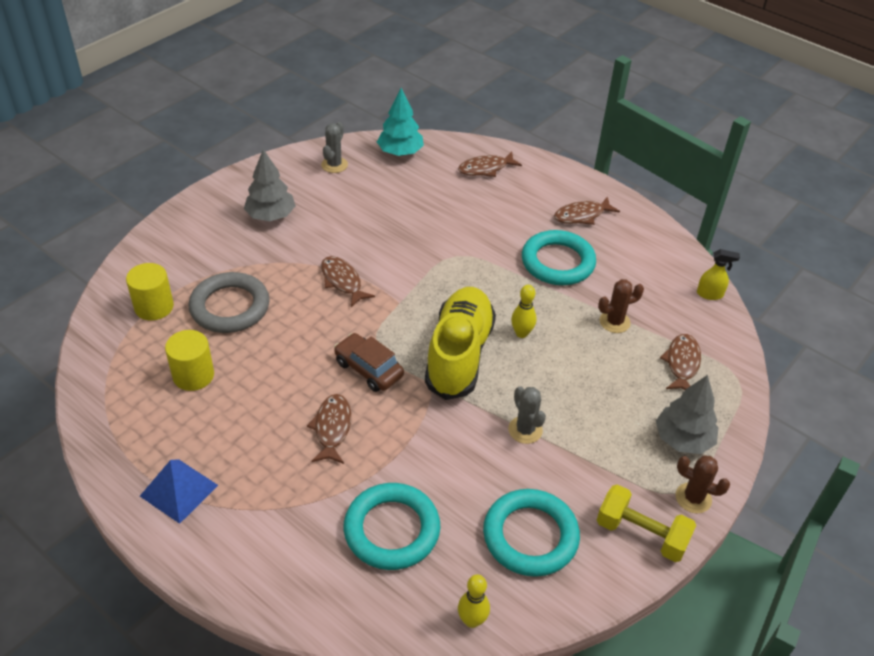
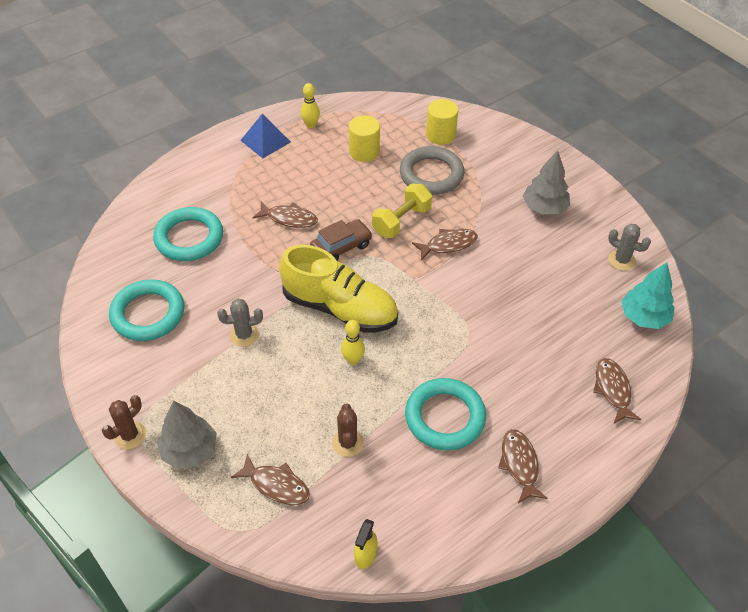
camera: 105 degrees right, 5 degrees up
(472, 620) = (102, 267): yellow bowling pin -> yellow bowling pin (311, 125)
(641, 534) = (116, 385): yellow dumbbell -> yellow dumbbell (401, 221)

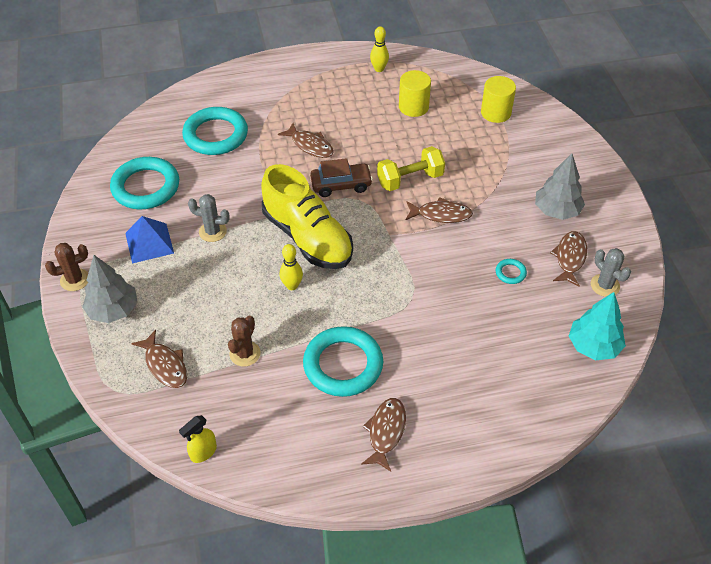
camera: 25 degrees right, 0 degrees up
(265, 141) = (330, 71): blue pyramid -> blue pyramid (149, 243)
(431, 174) = (464, 146): grey ring -> none
(539, 277) = (510, 273): none -> turquoise ring
(612, 389) = (518, 401): brown fish -> brown fish (570, 258)

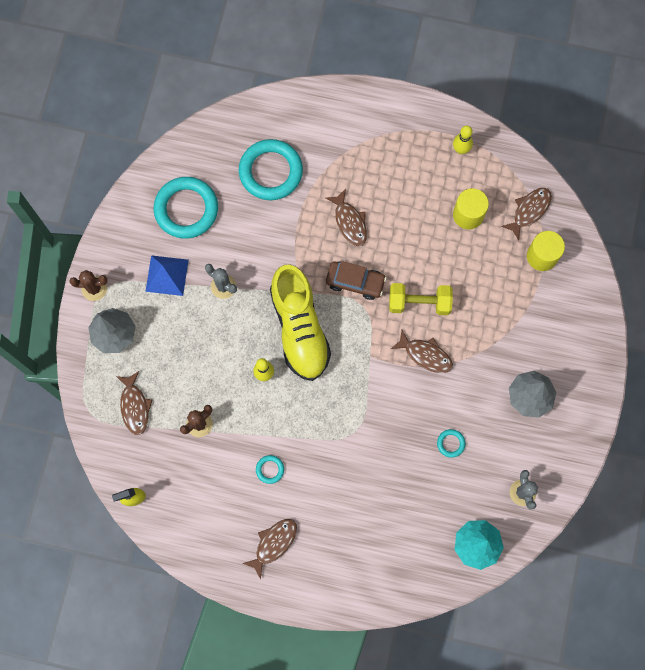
camera: 25 degrees right, 25 degrees up
(343, 365) = (270, 469): turquoise ring -> turquoise ring, size x0.42
(570, 258) = (510, 451): brown fish -> brown fish (529, 211)

